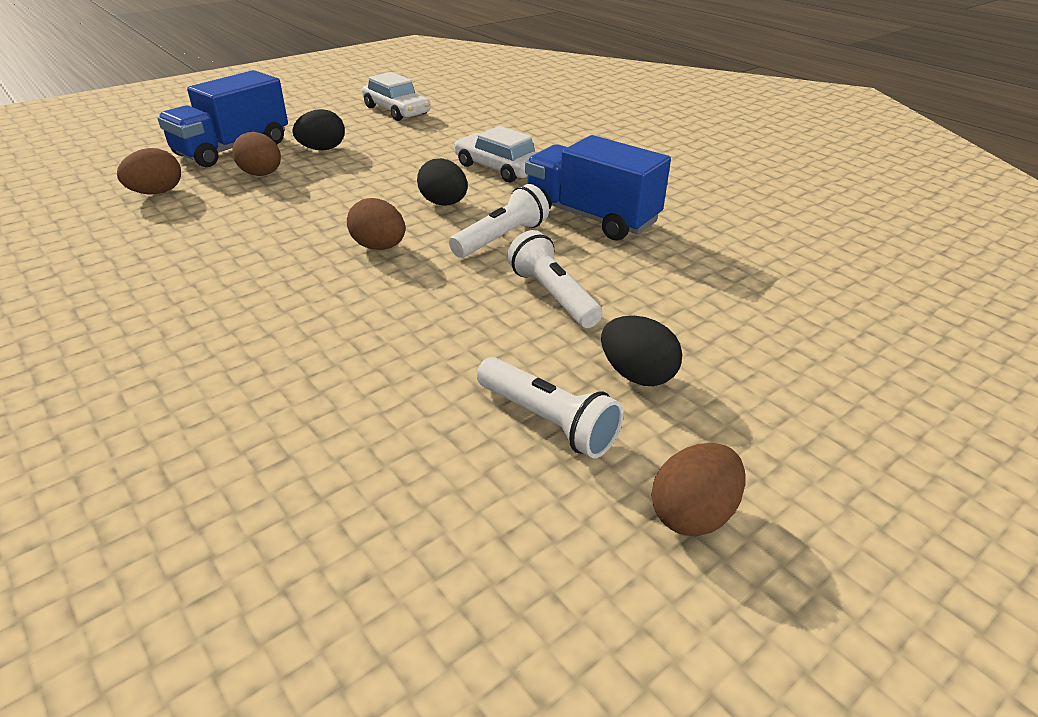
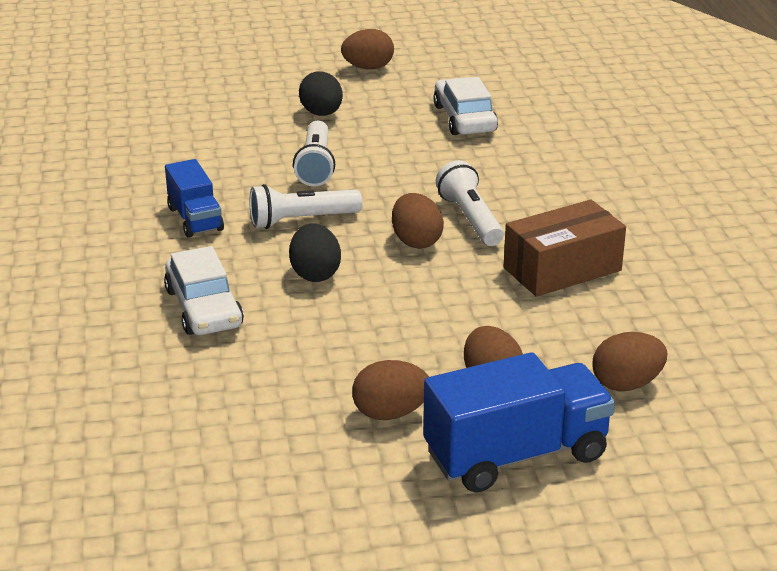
camera: 150 degrees left, 5 degrees down
(223, 257) = (562, 269): none -> brown box
(322, 149) = (390, 413): black egg -> brown egg
(396, 110) = (213, 489): white car -> white car (464, 118)
(548, 421) = (397, 109): white flashlight -> white flashlight (470, 219)
(591, 217) = (195, 219): blue truck -> blue truck, size x0.60

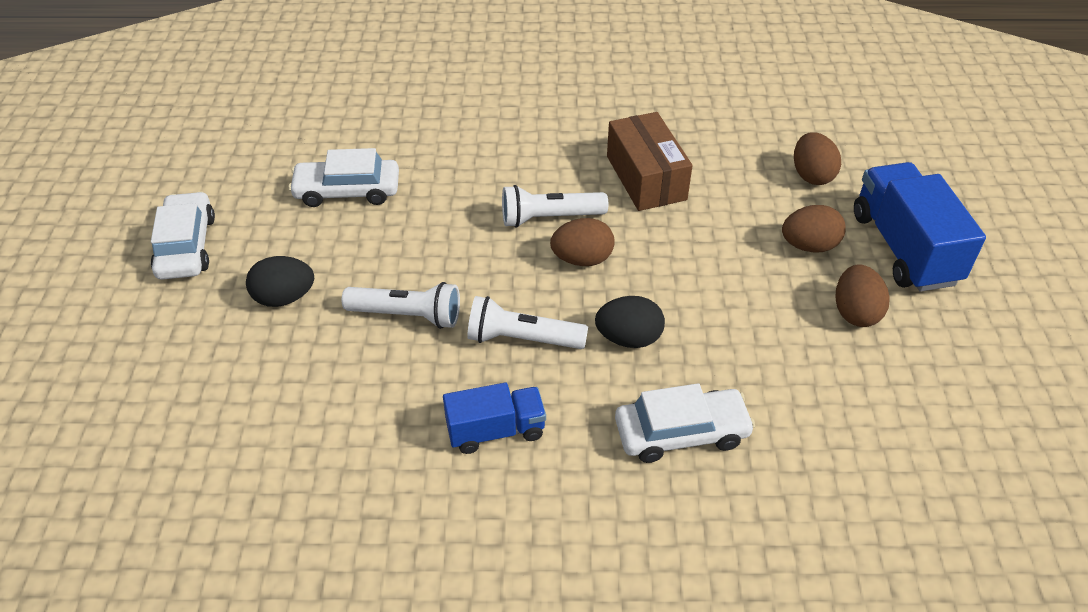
camera: 80 degrees left, 15 degrees up
(301, 220) = (522, 339): white flashlight -> white flashlight turned 105 degrees clockwise
(368, 68) = (186, 246): brown egg -> white car

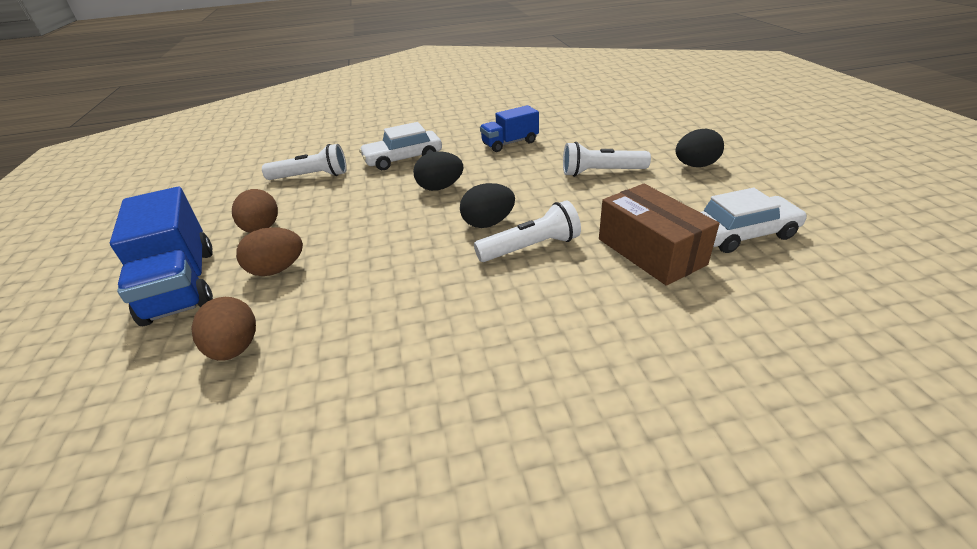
camera: 170 degrees right, 10 degrees down
(186, 246) = (811, 176): white car -> none
(522, 339) = (514, 175): white flashlight -> white flashlight (311, 176)
(582, 259) = (488, 223): brown egg -> black egg
(646, 178) = (441, 305): brown box -> brown box (651, 251)

